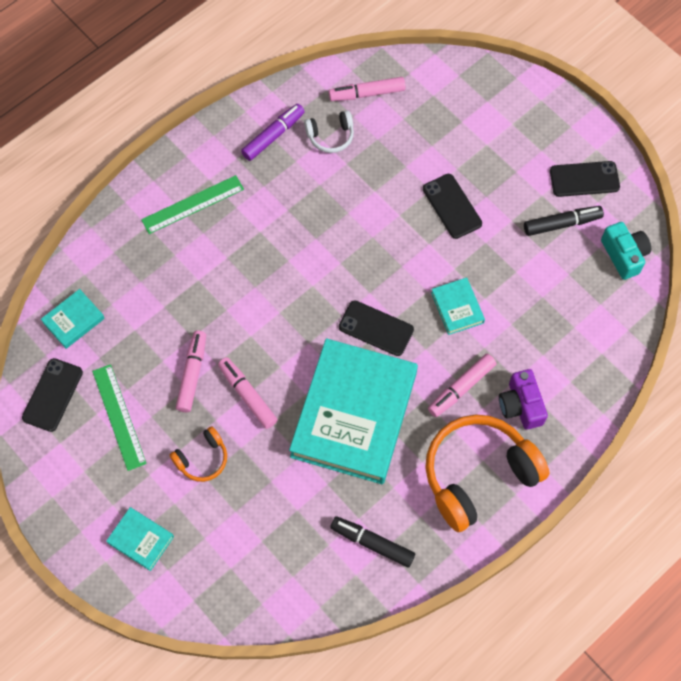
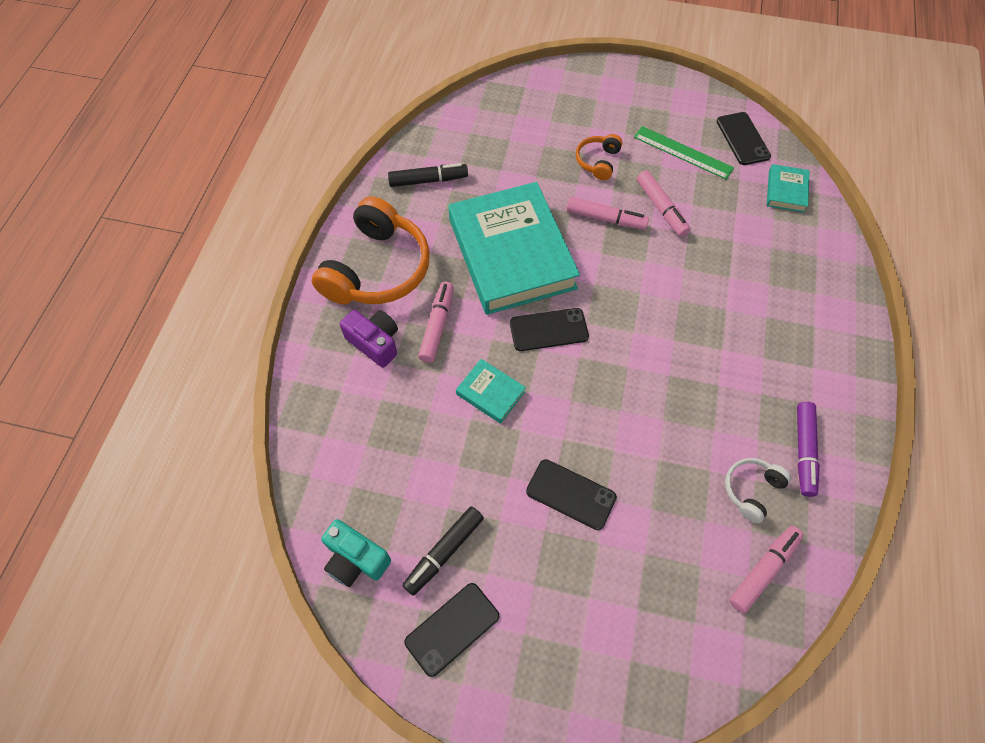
camera: 145 degrees right, 5 degrees down
(141, 540) = (591, 97): turquoise book -> none
(193, 204) = (801, 335): green ruler -> none

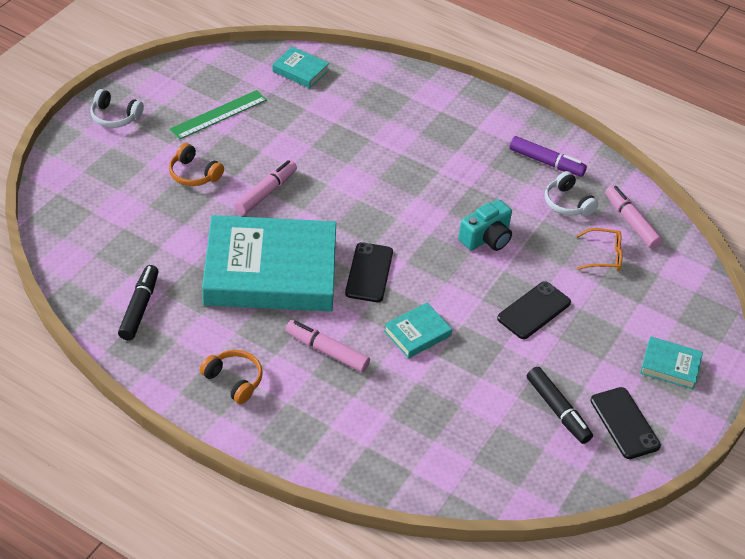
camera: 75 degrees left, 15 degrees down
(355, 559) = (544, 475): turquoise camera -> turquoise camera (486, 238)
(375, 343) = (324, 405): purple camera -> none
(377, 269) = (234, 380): orange headphones -> orange headphones, size x0.47
(556, 665) = (670, 366): none -> turquoise book
(633, 87) = (115, 117): none -> white headphones
(661, 208) = (275, 152): pink marker -> none
(691, 551) = (604, 255): none -> orange glasses
(742, 139) = (226, 72): black phone -> none

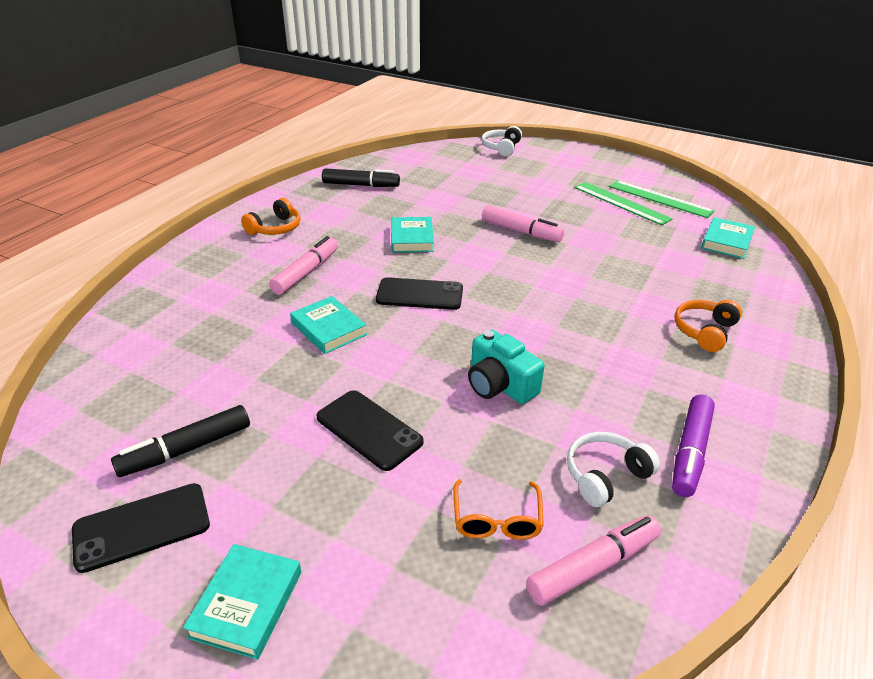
camera: 90 degrees right, 10 degrees down
(115, 117) = (587, 161): white headphones -> white headphones (501, 148)
(194, 174) = (531, 196): orange headphones -> orange headphones (704, 331)
(214, 87) = (660, 198): none -> green ruler
(270, 271) = (412, 239): turquoise book -> turquoise book, size x0.41

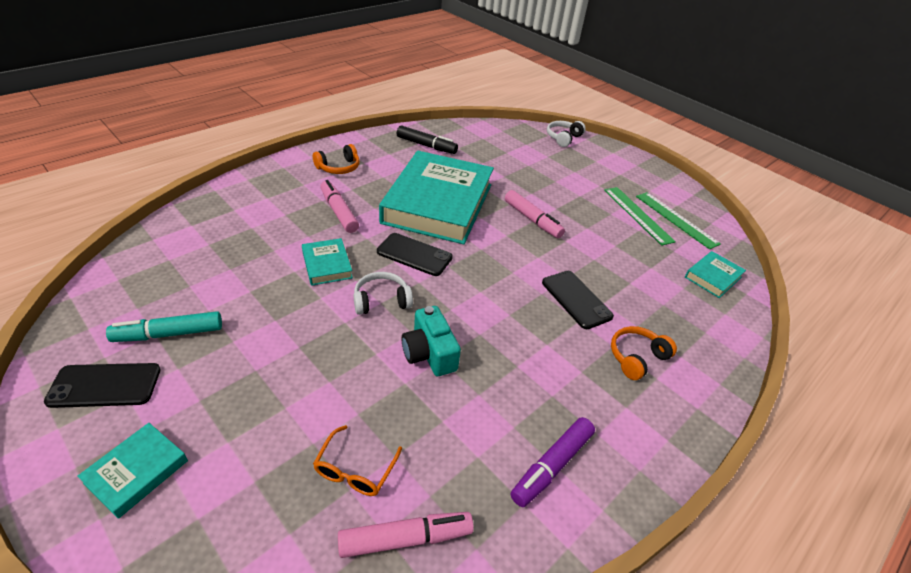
camera: 15 degrees right, 5 degrees up
(186, 449) = (169, 334): black marker -> turquoise marker
(306, 273) = (339, 212): pink marker -> pink marker turned 75 degrees counterclockwise
(369, 430) = (305, 360): black phone -> black phone (576, 299)
(412, 239) = (438, 203): turquoise book -> turquoise book, size x2.43
(605, 475) = (466, 462): white headphones -> white headphones (381, 300)

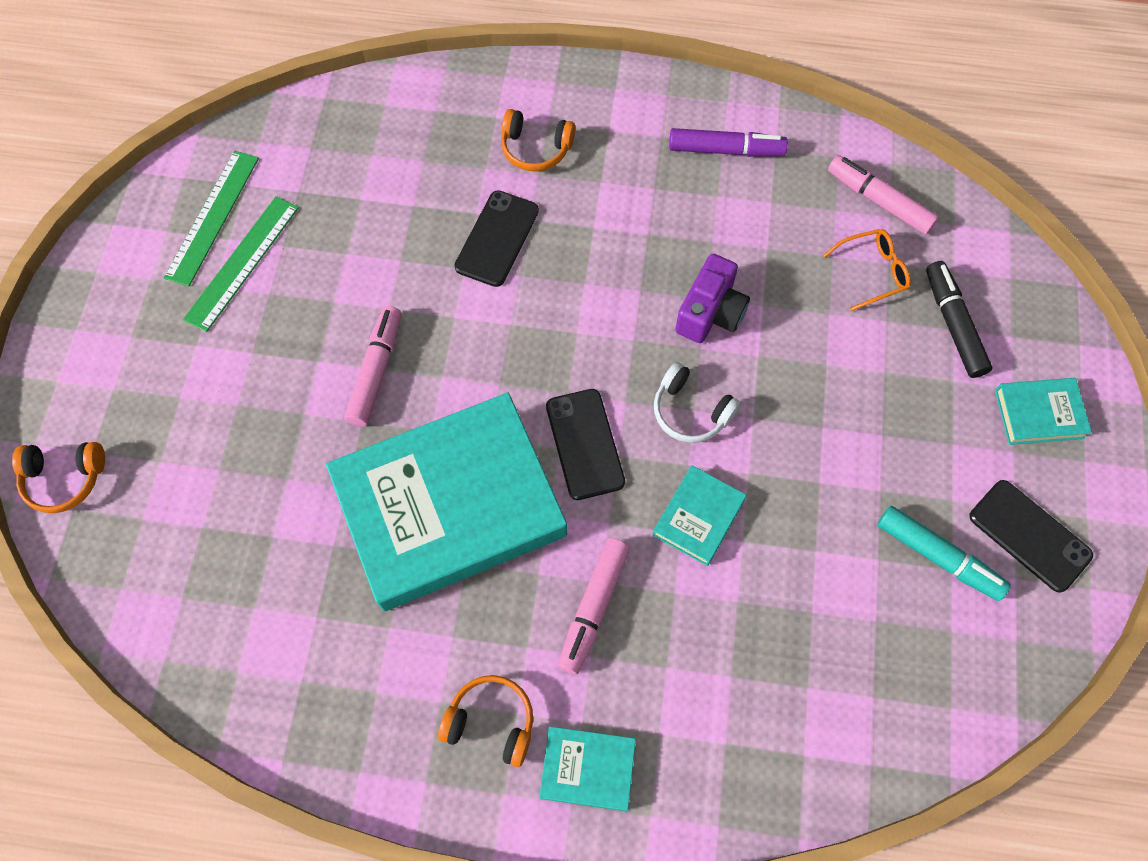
camera: 125 degrees left, 25 degrees up
(426, 145) = (294, 660): black marker -> black marker (953, 324)
(429, 353) = (710, 312): turquoise camera -> purple camera
(563, 138) = (64, 479): white headphones -> orange headphones
(713, 277) = (321, 135): turquoise book -> turquoise book (587, 769)

